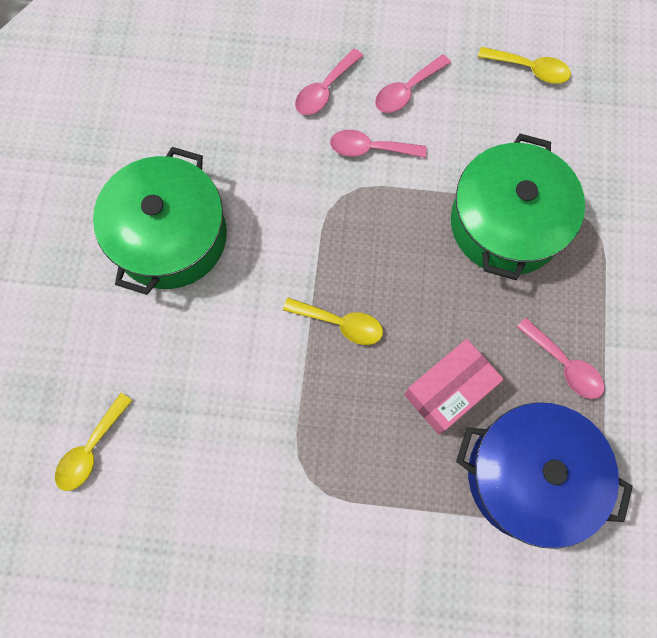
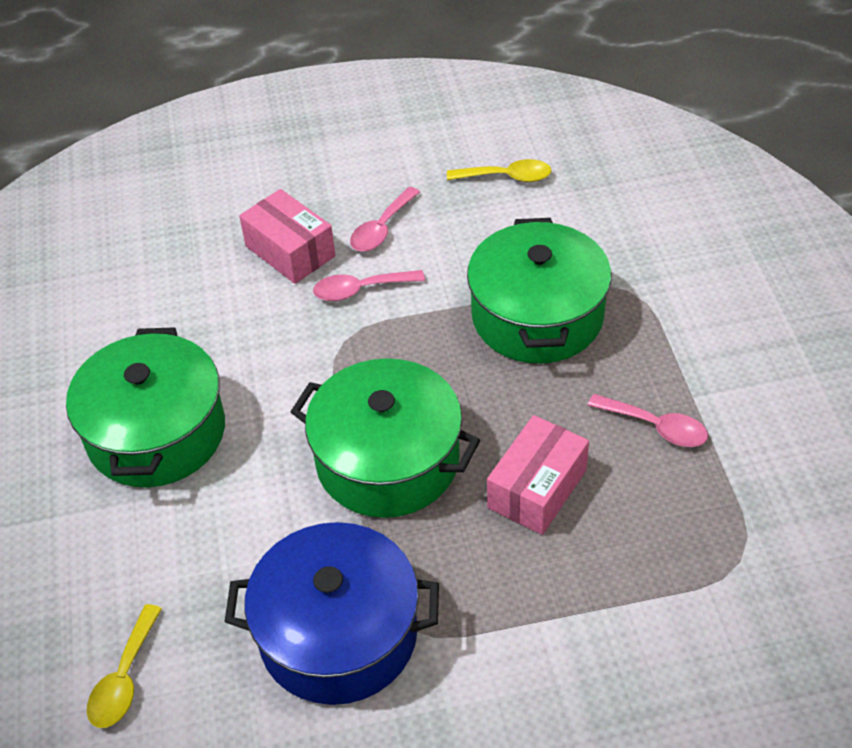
camera: 15 degrees left, 25 degrees down
(324, 90) = (290, 251): pink spoon -> pink box
(340, 323) = (387, 460): yellow spoon -> green pot
(529, 476) = (662, 545): blue pot -> blue pot (338, 634)

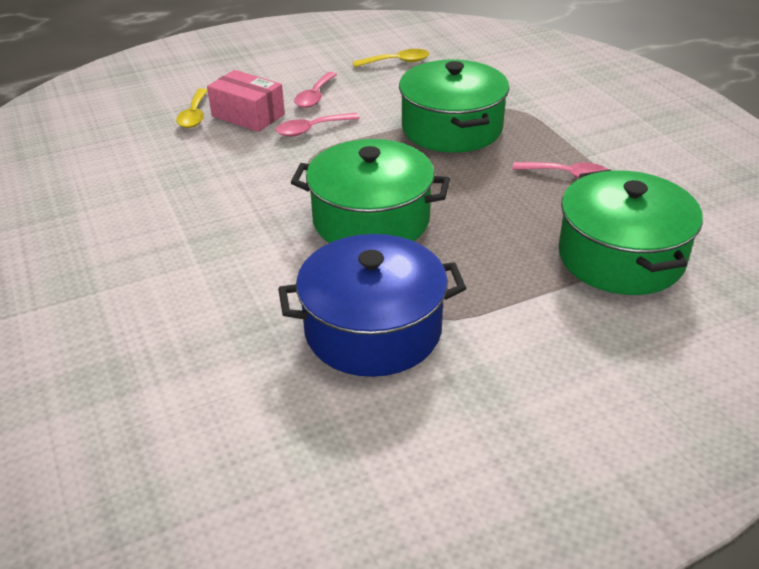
camera: 15 degrees left, 10 degrees down
(124, 678) = (193, 389): yellow spoon -> yellow spoon (194, 115)
(156, 433) = (172, 228): green pot -> green pot (621, 257)
(537, 489) = (495, 220): pink box -> none

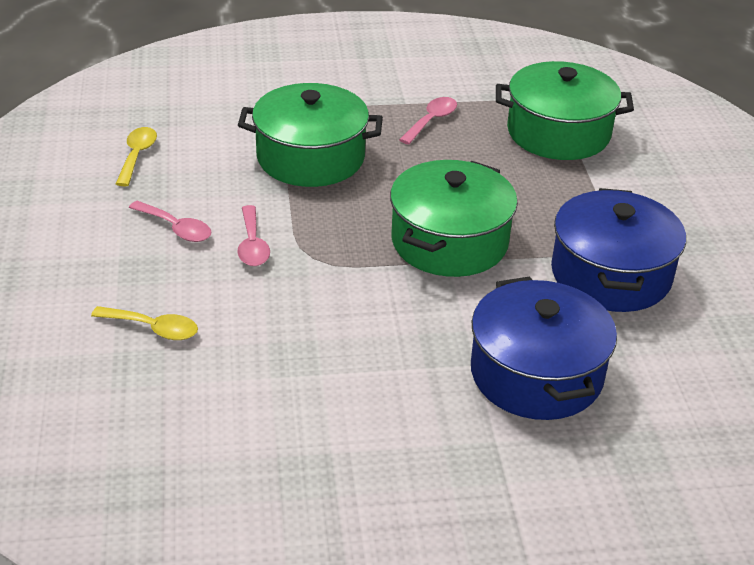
camera: 75 degrees left, 0 degrees up
(194, 301) = (536, 374): none -> blue pot
(248, 115) = (186, 285): pink box -> none

